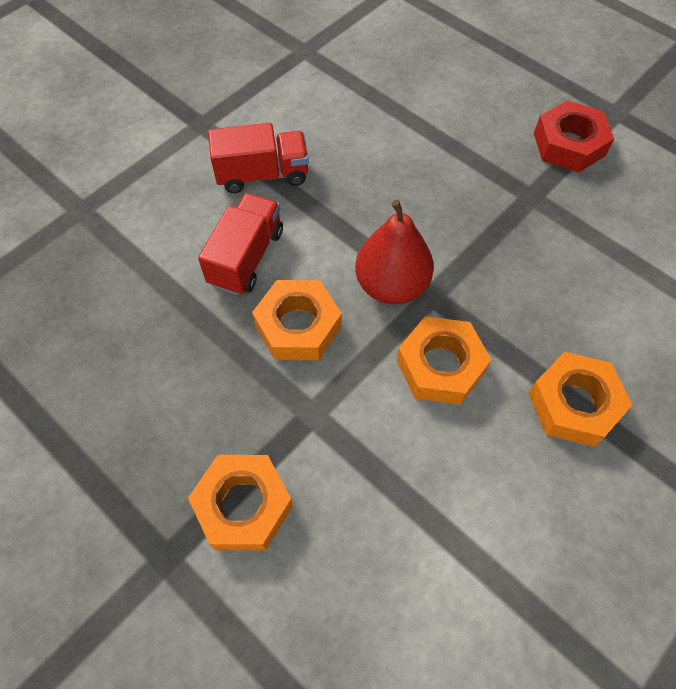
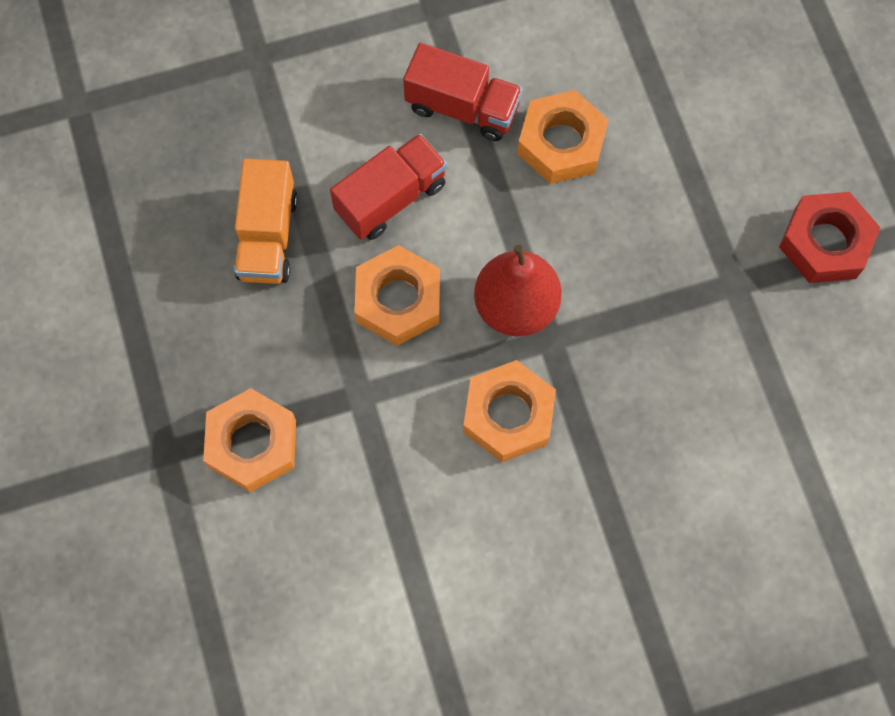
camera: 30 degrees right, 10 degrees up
(161, 331) = (267, 236): none -> orange truck
(574, 404) = (610, 522): orange nut -> orange nut (561, 143)

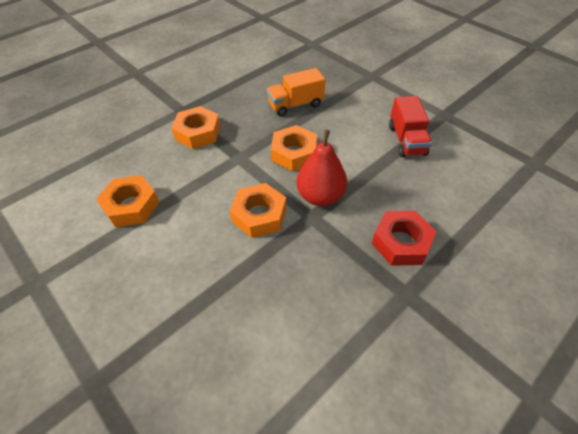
camera: 65 degrees right, 20 degrees down
(391, 198) = (342, 133): red truck -> none
(561, 143) = (421, 181): orange nut -> orange nut (131, 206)
(825, 243) = (476, 338): red nut -> red nut (401, 242)

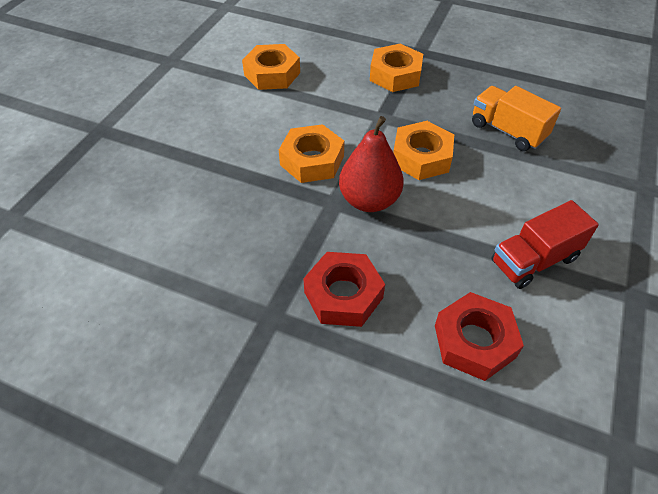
camera: 65 degrees right, 0 degrees up
(457, 191) = (474, 341): none -> red nut

